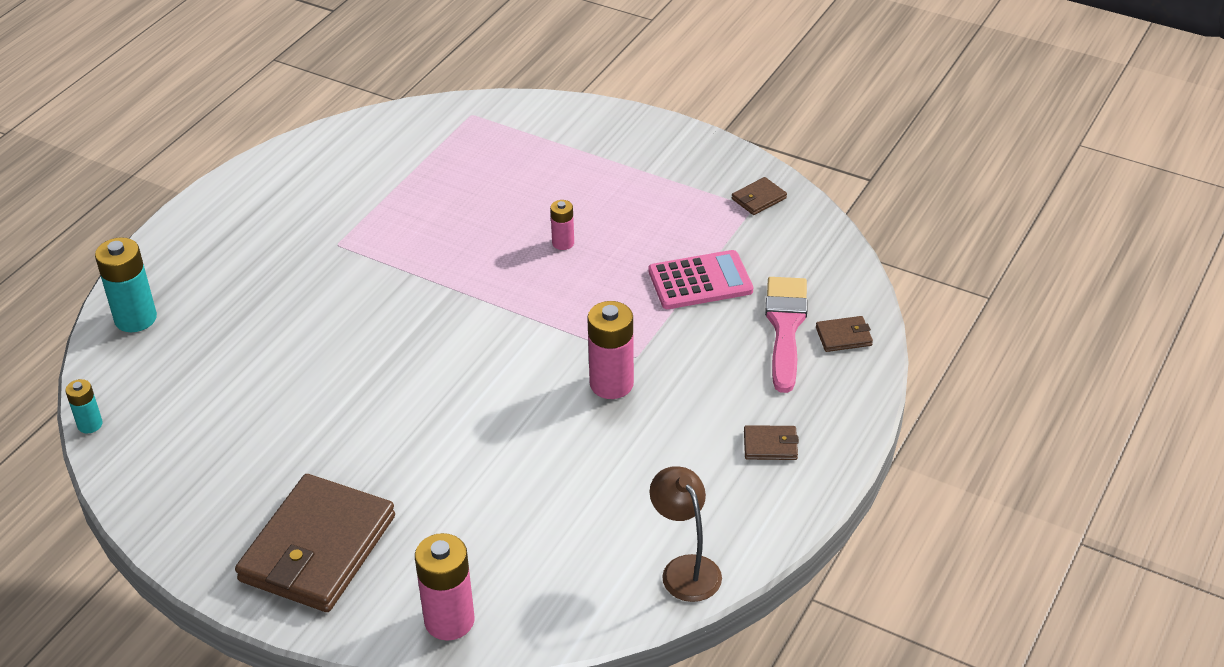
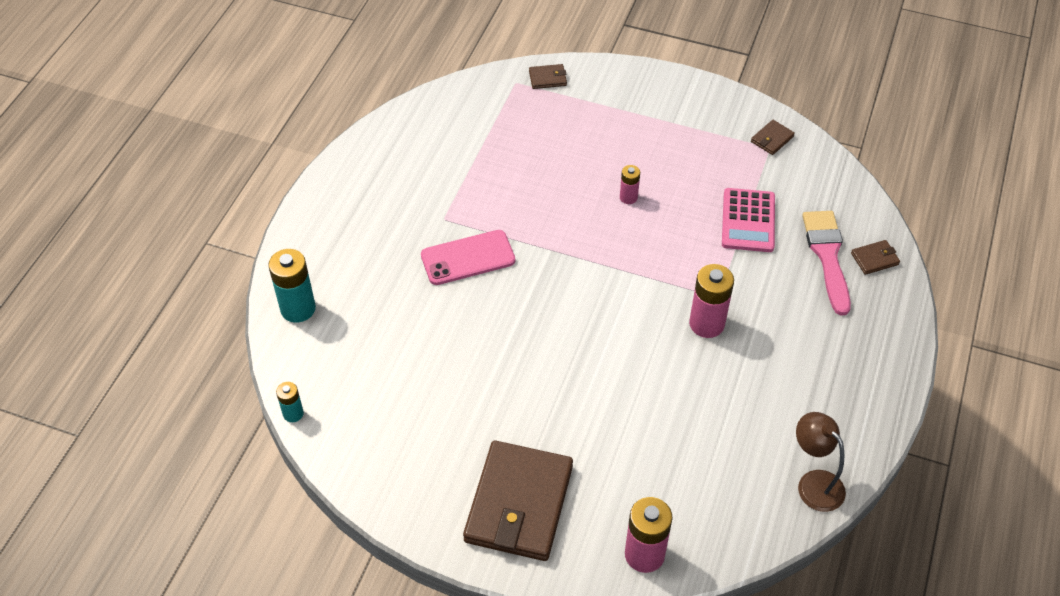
camera: 10 degrees left, 10 degrees up
(350, 287) = (468, 258): none -> pink phone
(700, 281) = (748, 221): pink calculator -> pink calculator turned 120 degrees clockwise
(770, 445) = (846, 364): brown wallet -> brown wallet (547, 78)

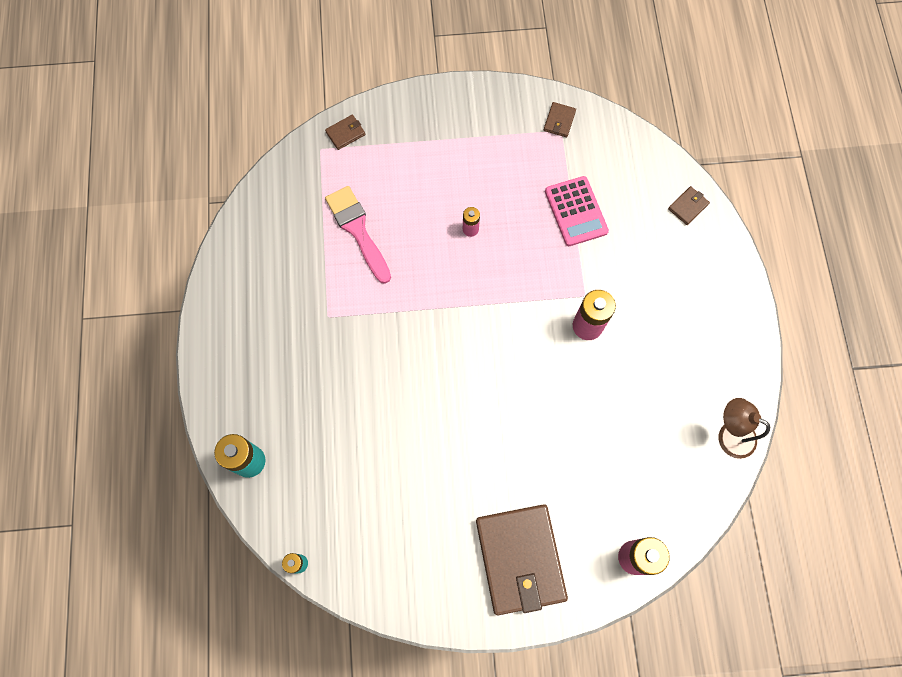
camera: 25 degrees left, 20 degrees up
(468, 258) = (367, 347): pink phone -> none
(827, 256) = (651, 220): pink brush -> pink brush (358, 230)

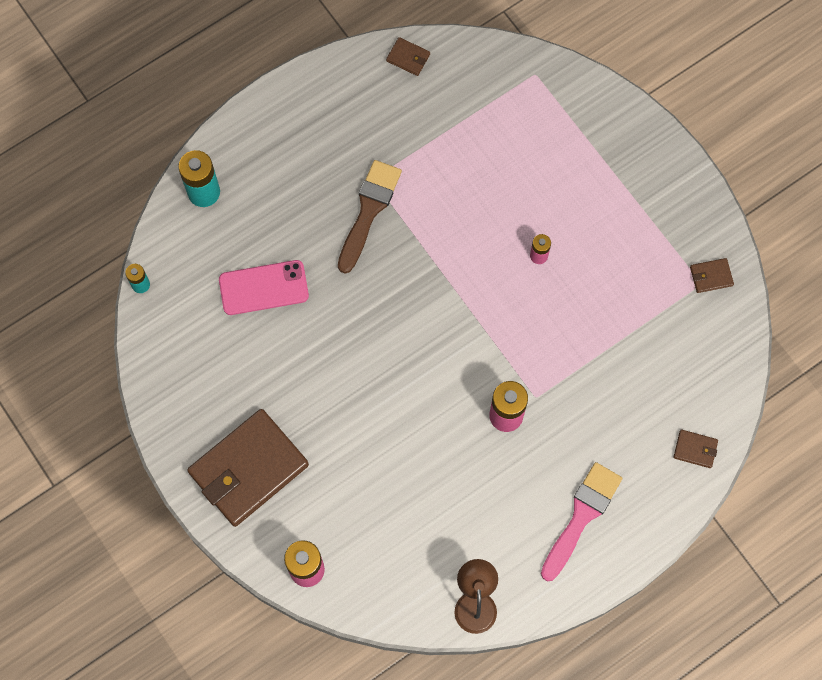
camera: 60 degrees right, 0 degrees up
(345, 133) = (566, 87): brown wallet -> brown wallet (408, 58)
(353, 335) = (368, 211): none -> brown brush
(358, 230) = (473, 156): pink brush -> pink brush (581, 517)
(367, 457) = (263, 288): none -> pink phone
(576, 211) = (620, 344): pink calculator -> none

